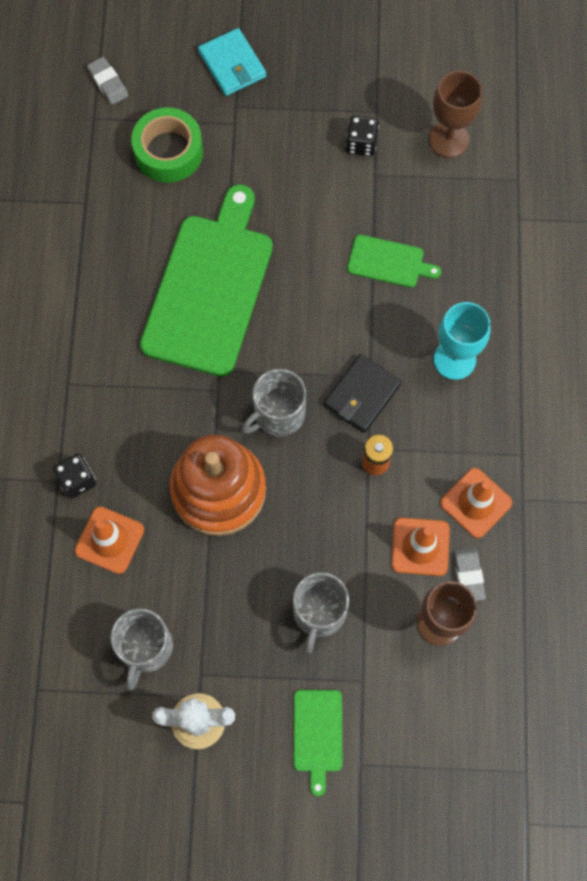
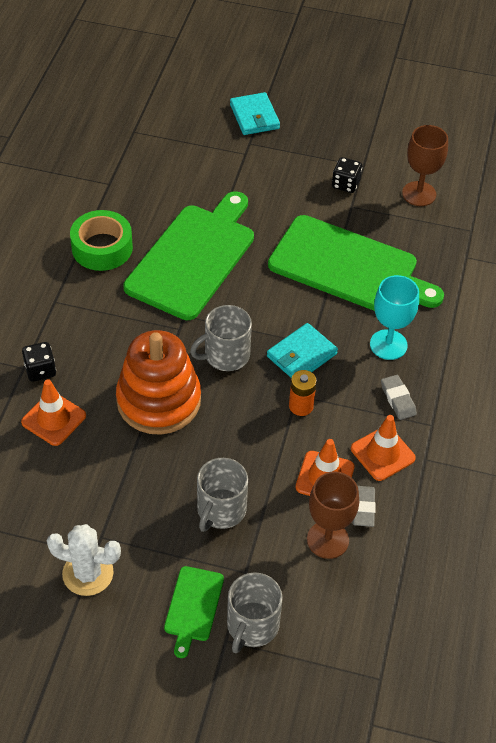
camera: 10 degrees right, 20 degrees down
(108, 83) = (152, 111): grey eraser -> grey eraser (398, 399)
(145, 647) = (59, 506): grey mug -> grey mug (252, 625)
(168, 151) = (187, 162): green tape -> green tape (102, 248)
(362, 395) = (301, 355): black wallet -> turquoise wallet
(389, 262) = (348, 267): green cutting board -> green cutting board, size x2.20

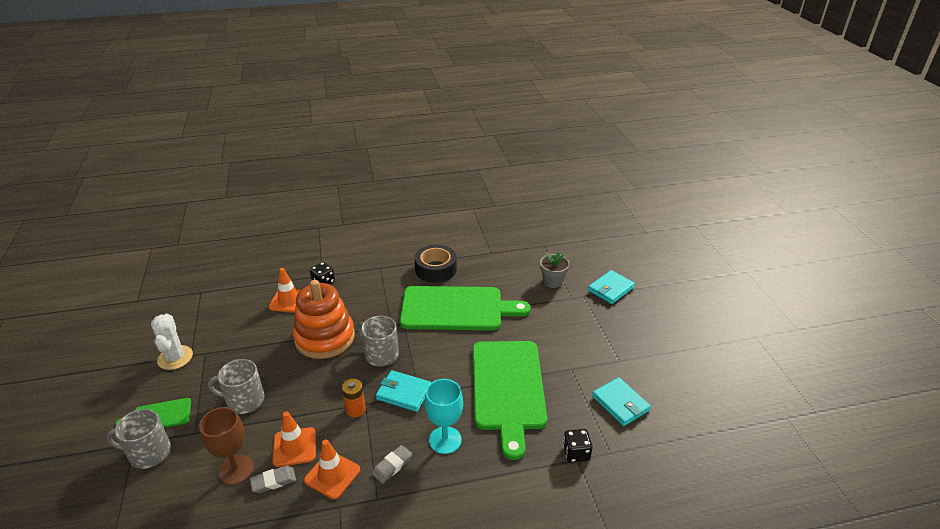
camera: 65 degrees right, 15 degrees down
(102, 248) = (435, 269): green tape -> black tape
(206, 155) = (552, 281): none -> grey flower pot
(345, 184) = (590, 357): black dice -> black dice (576, 453)
(419, 194) = (620, 403): brown goblet -> turquoise wallet

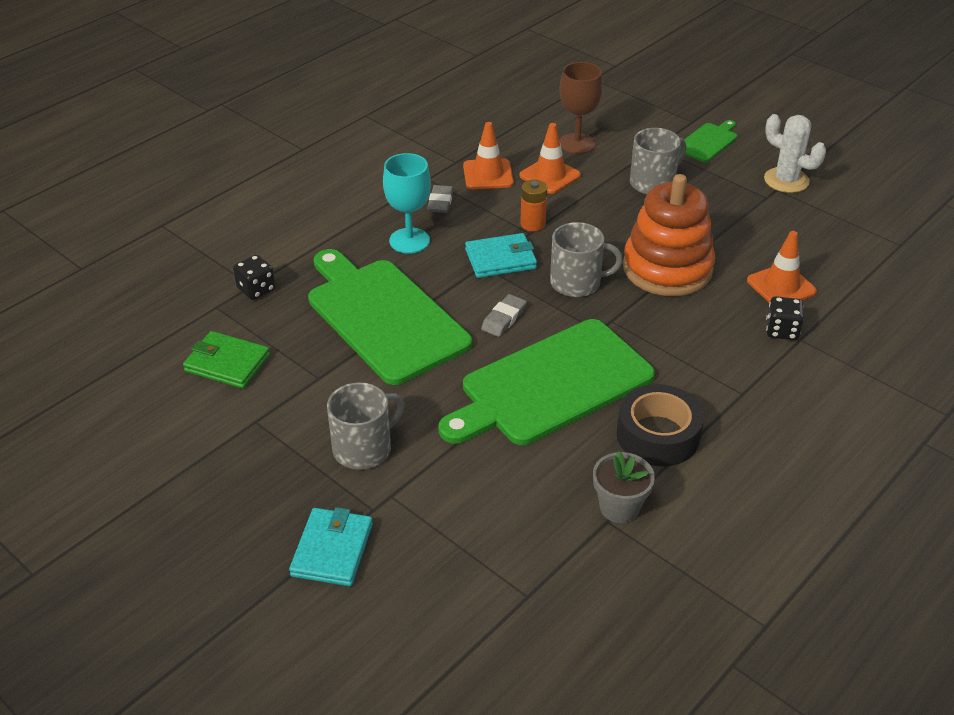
camera: 145 degrees right, 5 degrees up
(149, 453) = (668, 122): grey mug -> grey mug (363, 448)
(273, 481) = (533, 151): grey eraser -> grey eraser (504, 318)
(552, 281) = (446, 513): grey flower pot -> grey flower pot (619, 507)
(620, 403) = (227, 363): turquoise wallet -> green wallet

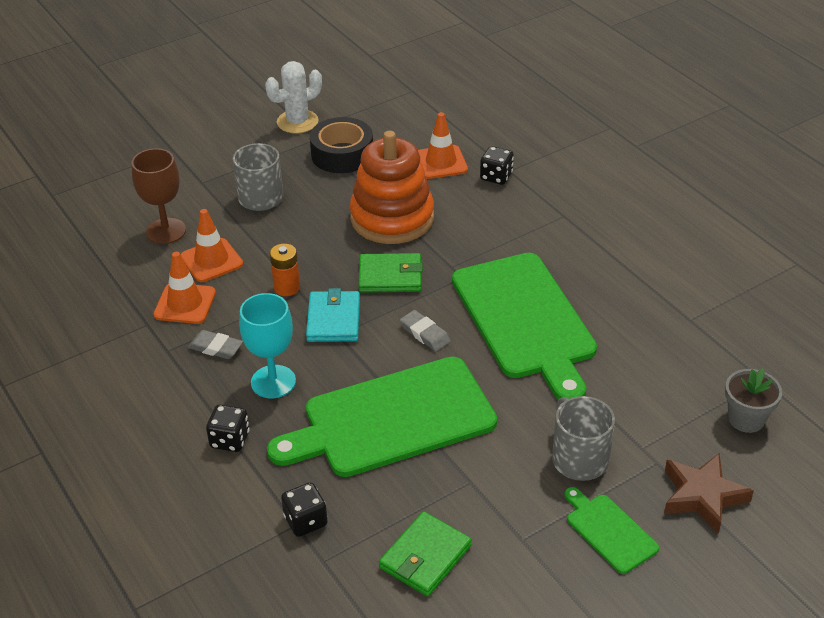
camera: 75 degrees left, 0 degrees up
(332, 550) = (702, 496): turquoise wallet -> brown star
(336, 232) = (230, 440): none -> black dice
(577, 282) = (390, 276): grey mug -> green wallet
(619, 507) = (677, 310): grey flower pot -> grey flower pot (746, 419)
(657, 435) = (601, 271): black tape -> black tape (342, 154)
(708, 141) = (212, 149): green cutting board -> green cutting board (609, 531)

